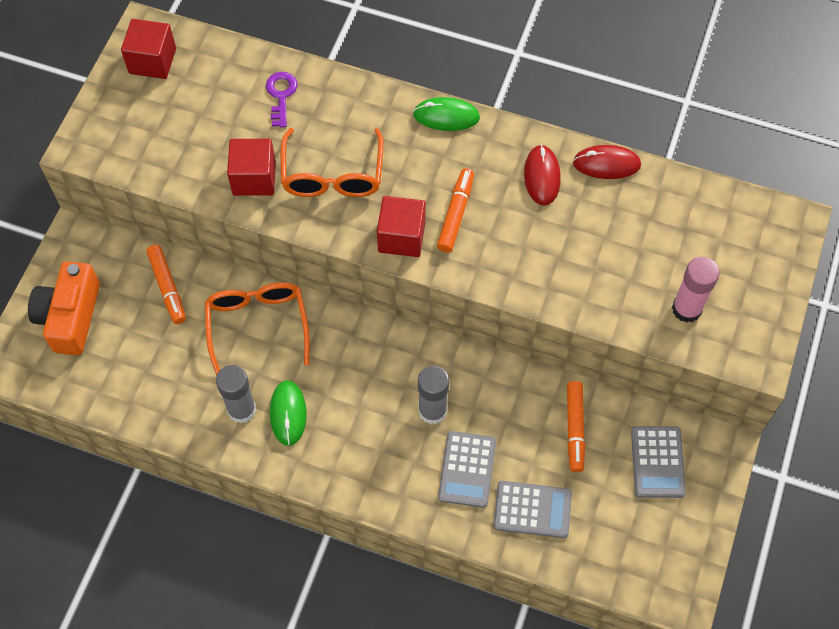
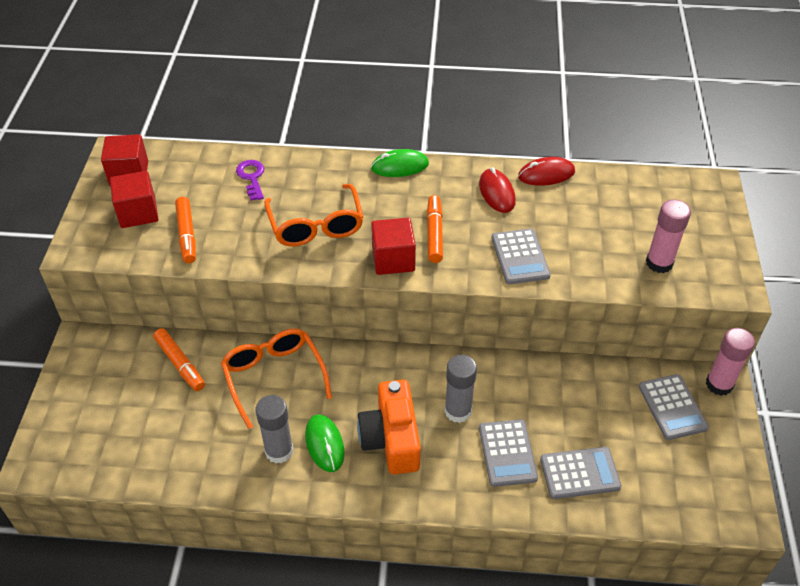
camera: 15 degrees left, 15 degrees down
(70, 317) = (90, 408): orange camera -> orange camera (391, 439)
(254, 178) = (246, 241): red cube -> red cube (138, 213)
(537, 265) = (520, 257): none -> grey calculator
(575, 428) = (589, 396): orange marker -> orange marker (187, 234)
(719, 448) = (719, 384): none -> pink glue stick

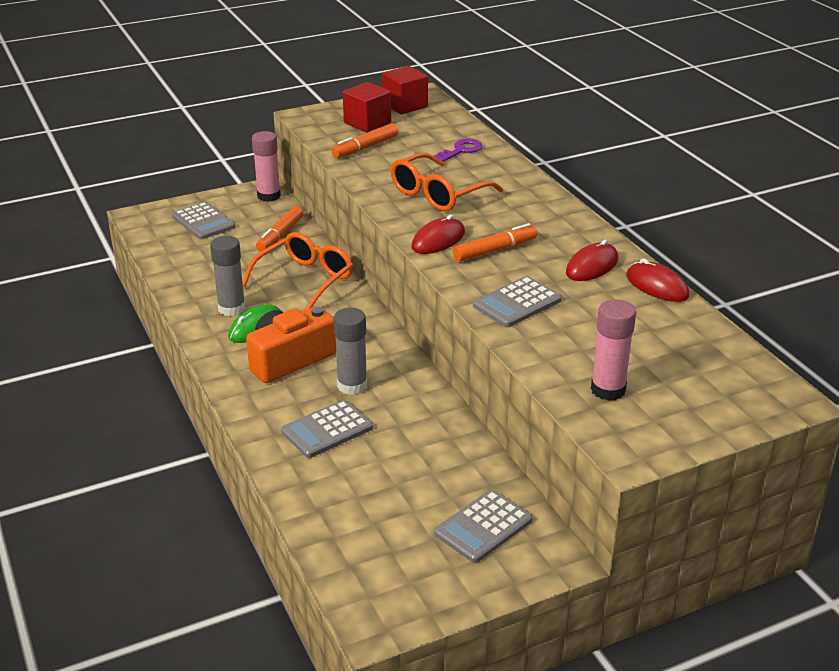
camera: 60 degrees right, 15 degrees down
(393, 259) = (438, 240): red cube -> red mouse
(400, 166) = (563, 208): green mouse -> none
(579, 473) = (339, 483): grey calculator -> grey calculator (203, 222)
(719, 384) = (552, 556): pink glue stick -> pink glue stick (269, 196)

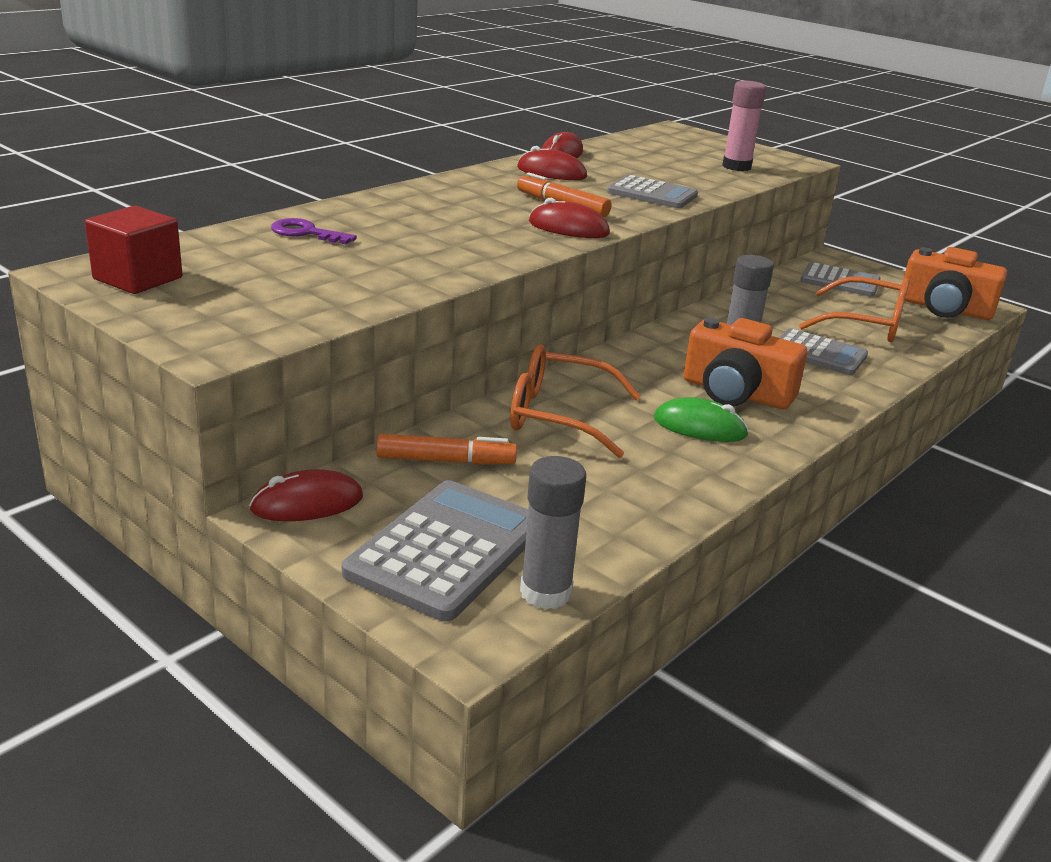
camera: 115 degrees left, 5 degrees down
(203, 222) = (446, 550): grey calculator -> grey calculator, size x1.54
(231, 308) = (677, 454): grey glue stick -> grey glue stick (545, 592)
(269, 196) = (307, 503): pink glue stick -> red mouse
(366, 147) = (331, 288): orange marker -> none
(367, 123) = (228, 297): red cube -> none
(379, 579) = (945, 309): none -> orange camera
(437, 194) = (453, 236): orange glasses -> orange glasses (866, 324)

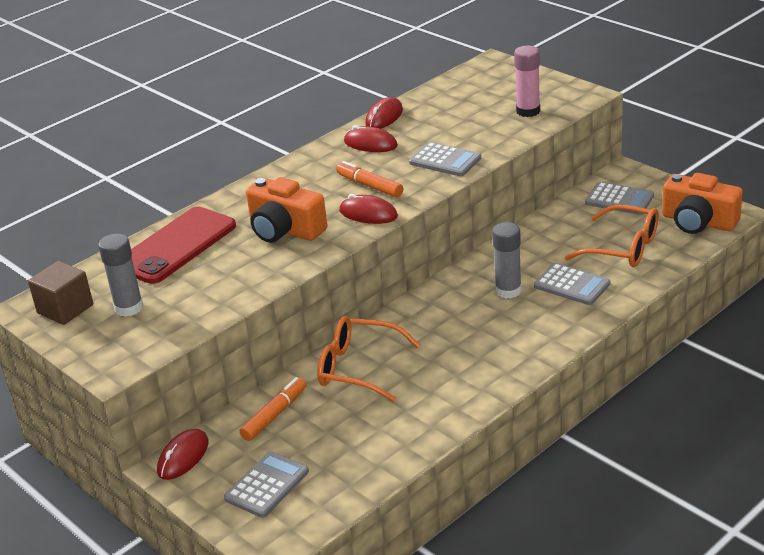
camera: 10 degrees right, 5 degrees up
(138, 278) = (65, 309): red cube -> brown cube
(306, 233) = (176, 246): purple key -> red phone
(307, 503) = (183, 457): red mouse -> red mouse turned 45 degrees counterclockwise
(445, 461) = (274, 415): orange marker -> orange marker turned 60 degrees counterclockwise
(446, 550) = (267, 485): grey calculator -> grey calculator, size x0.65
(545, 592) = (324, 511): grey glue stick -> grey glue stick (129, 308)
(699, 427) = (458, 368): green mouse -> none
(736, 393) = (494, 333): orange camera -> orange camera (285, 230)

